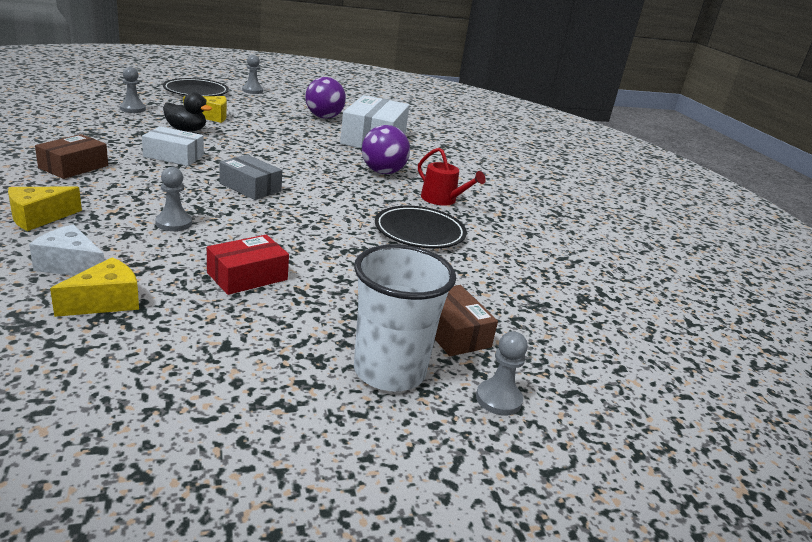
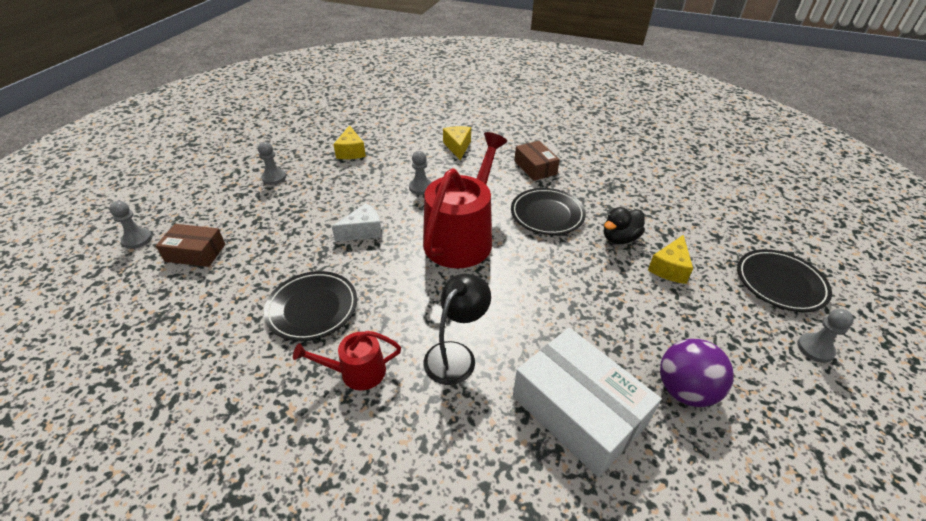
camera: 130 degrees right, 15 degrees up
(70, 265) = (394, 148): white cheese -> white cheese (363, 231)
(133, 109) = (688, 219): grey pawn -> grey pawn (274, 178)
(173, 156) = (547, 214): white box -> black plate
(247, 276) = (333, 196): red box -> none
(250, 187) = (462, 237): grey box -> red watering can
(383, 172) = (456, 354): purple ball -> black lamp
(389, 371) = (203, 213): white cup -> none

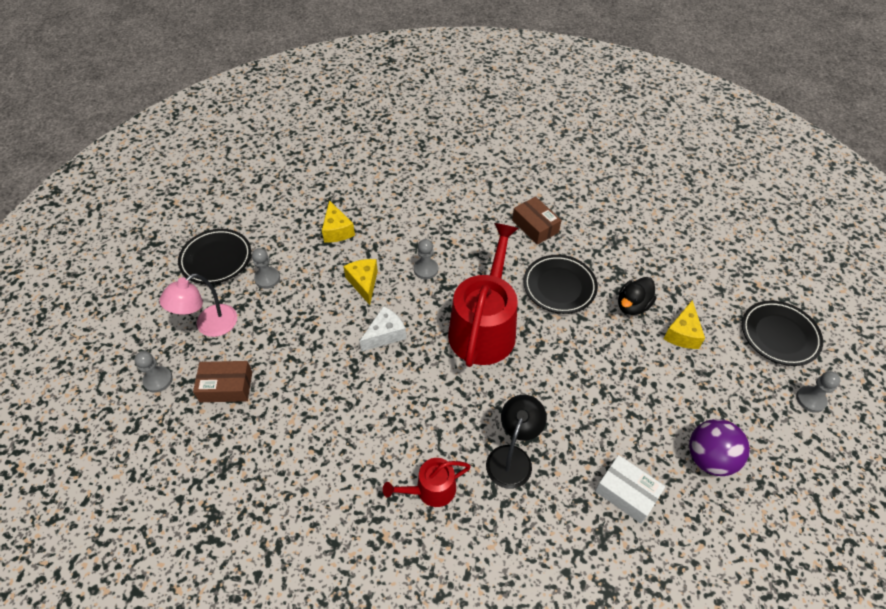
camera: 10 degrees left, 10 degrees up
(205, 205) = (209, 326): none -> pink lamp
(312, 308) = (367, 431): black plate -> black plate (216, 259)
(458, 147) = (449, 208): yellow cheese -> yellow cheese (364, 283)
(578, 411) = (626, 493): white box -> white box, size x0.57

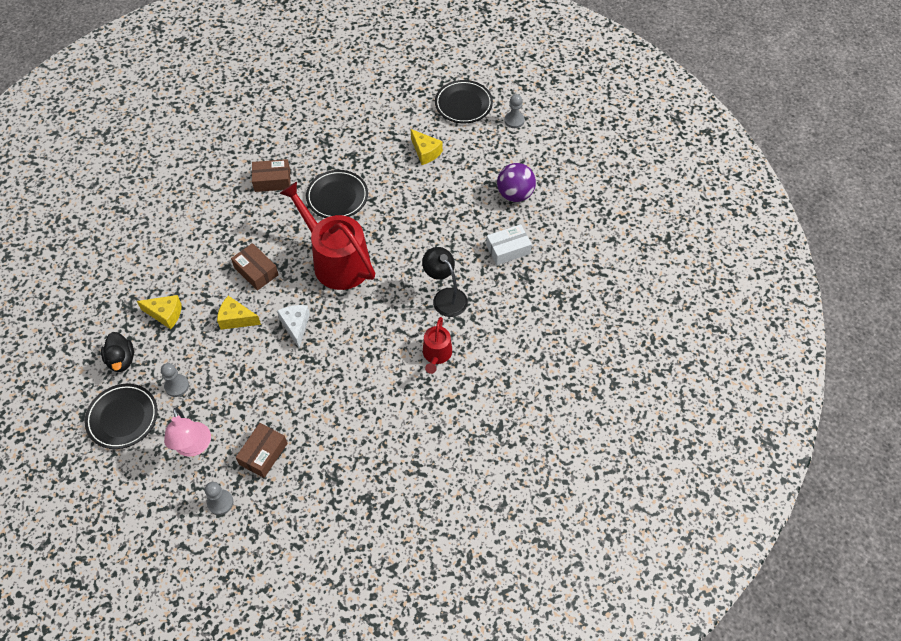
camera: 60 degrees left, 5 degrees up
(426, 269) = (256, 271): grey pawn -> brown box
(632, 305) = (384, 165): black duck -> black duck (121, 360)

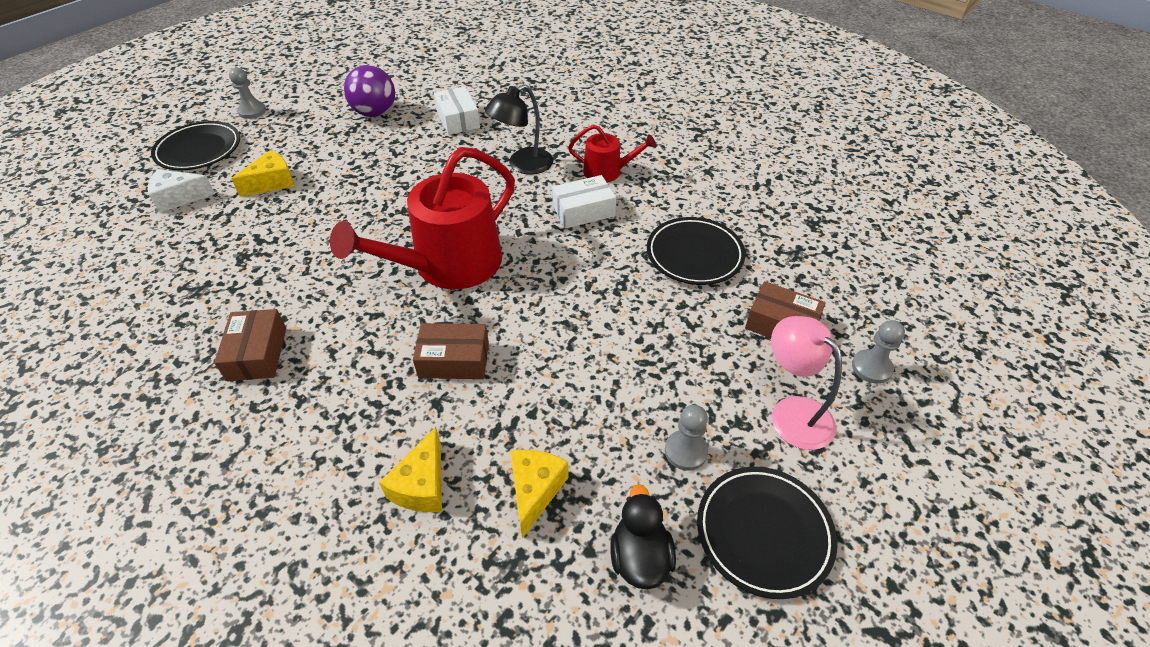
camera: 90 degrees left, 10 degrees down
(121, 360) = (640, 557): black duck -> black duck turned 75 degrees counterclockwise
(193, 447) = (792, 412): pink lamp -> pink lamp turned 105 degrees counterclockwise
(236, 319) = (548, 378): yellow cheese -> yellow cheese (422, 485)
(256, 271) = (454, 360): brown box -> brown box turned 45 degrees clockwise
(296, 326) = (564, 303): white cheese -> white cheese (179, 198)
(337, 197) = (324, 269): black plate -> black plate (694, 255)
(388, 338) = (583, 211): none -> white box

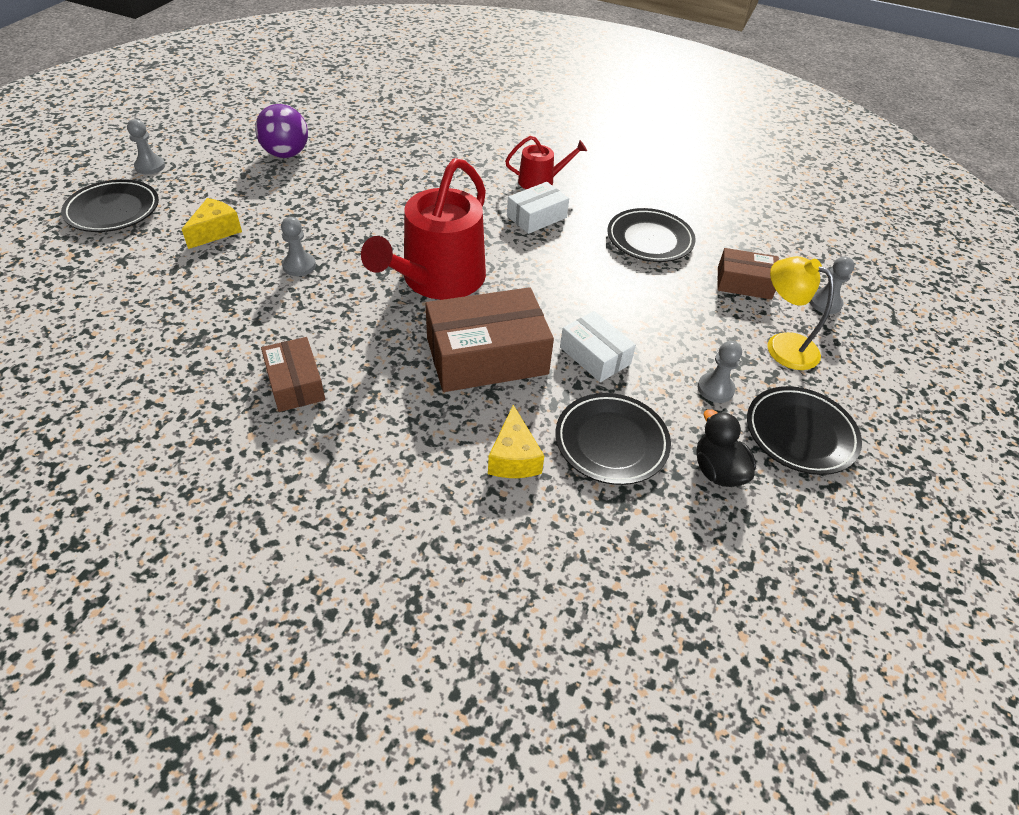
camera: 20 degrees left, 0 degrees up
(179, 198) = (120, 259): white cheese -> none
(326, 229) = (299, 266): none -> grey pawn
(454, 360) = (487, 356): brown box -> brown box, size x1.76
(458, 119) = (375, 151): white box -> white box (595, 355)
(522, 165) = (460, 185): black lamp -> none
(535, 491) = (611, 442): yellow cheese -> black plate
(792, 412) = (782, 345): pink lamp -> yellow lamp

